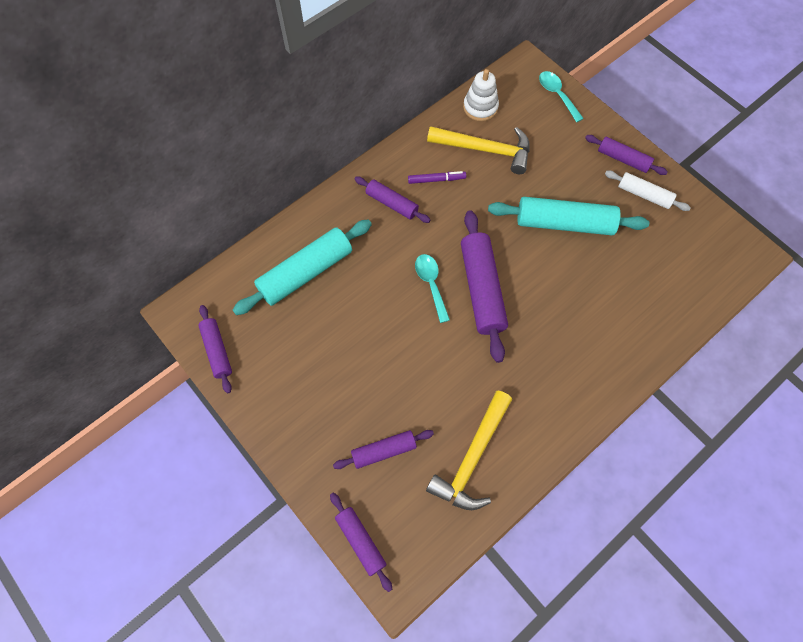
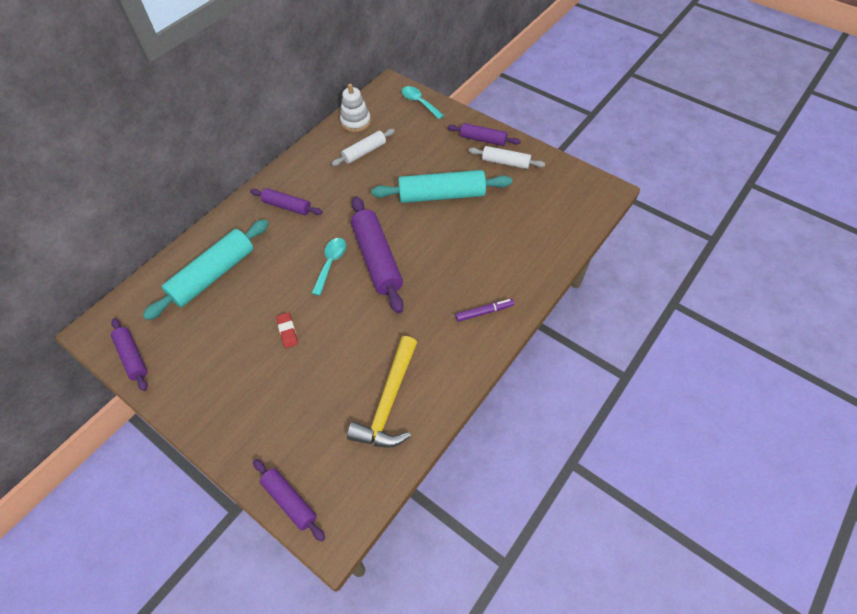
camera: 10 degrees left, 10 degrees down
(377, 355) = (287, 331): none -> red eraser
(384, 451) = (303, 413): purple rolling pin -> none
(431, 284) = (331, 263): turquoise spoon -> turquoise spoon turned 45 degrees clockwise
(436, 180) = (324, 181): purple marker -> purple marker (484, 312)
(485, 149) = (364, 152): yellow hammer -> white rolling pin

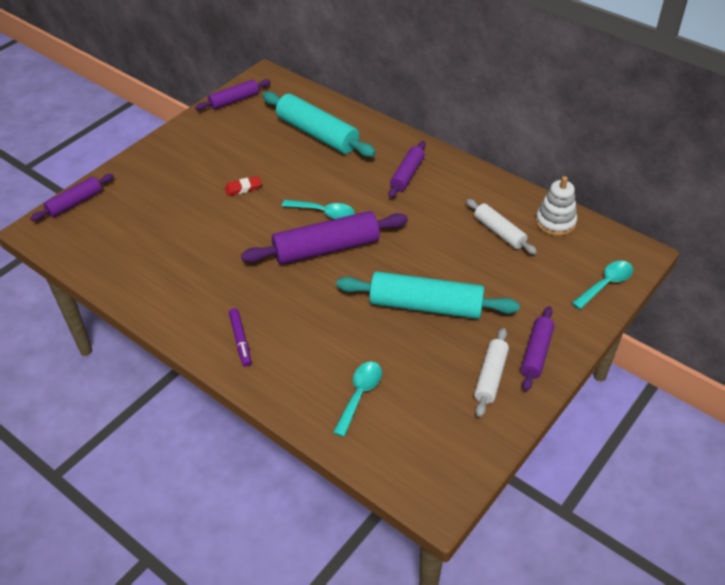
camera: 90 degrees right, 10 degrees down
(389, 401) = (149, 262): yellow hammer -> none
(441, 195) = (426, 305): turquoise rolling pin -> turquoise rolling pin turned 75 degrees counterclockwise
(530, 232) = (359, 395): none -> turquoise spoon

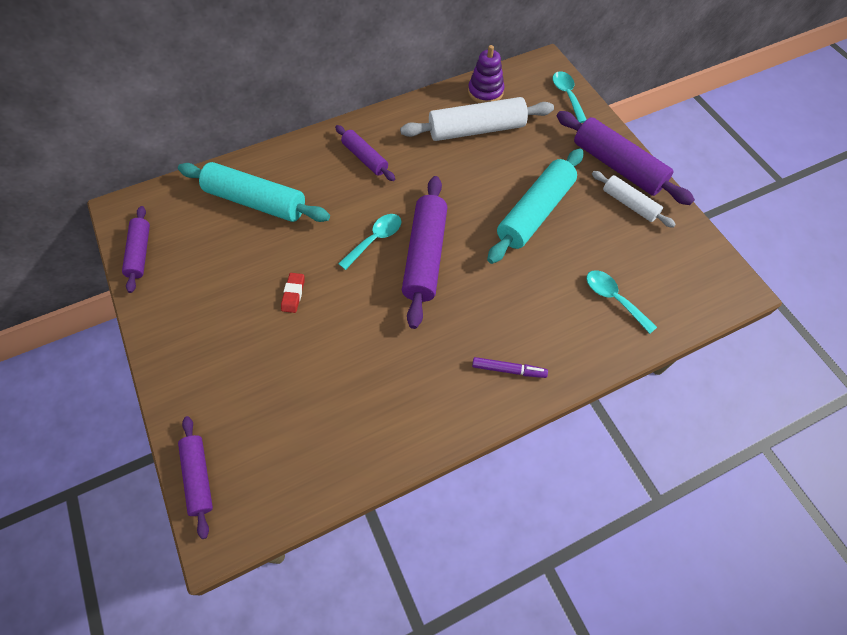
camera: 65 degrees left, 15 degrees up
(317, 134) = (256, 202): turquoise rolling pin -> turquoise rolling pin turned 45 degrees clockwise
(499, 232) = (476, 129): white rolling pin -> white rolling pin, size x1.73
(536, 353) = (617, 166): purple rolling pin -> purple rolling pin, size x1.73
(555, 222) = (485, 92): white stacking toy -> purple stacking toy

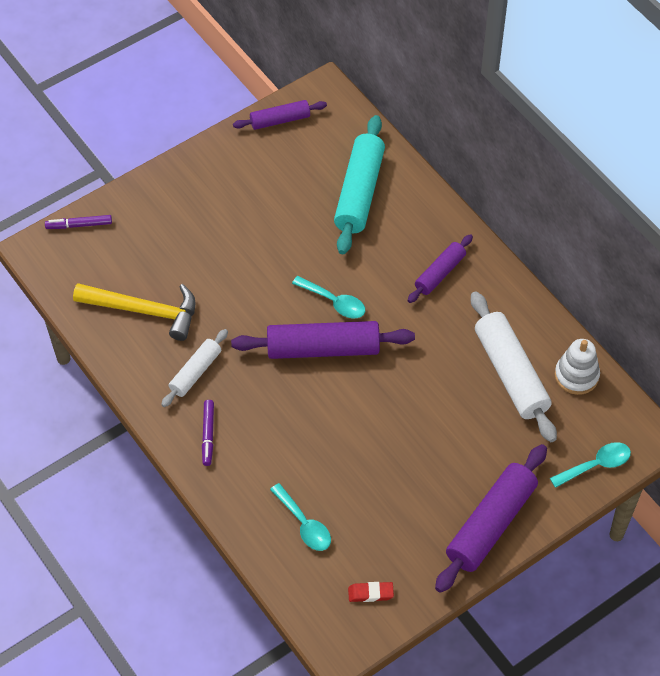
camera: 80 degrees right, 5 degrees down
(198, 477) = (79, 225): purple rolling pin -> purple marker
(293, 294) = (258, 248): red eraser -> red eraser (370, 593)
(341, 416) = (144, 311): none -> yellow hammer
(485, 92) = (576, 376): purple stacking toy -> white stacking toy
(534, 212) = (401, 443): turquoise rolling pin -> none
(614, 299) = (304, 524): turquoise spoon -> turquoise spoon turned 105 degrees clockwise
(629, 204) = (436, 538): white rolling pin -> white rolling pin (195, 372)

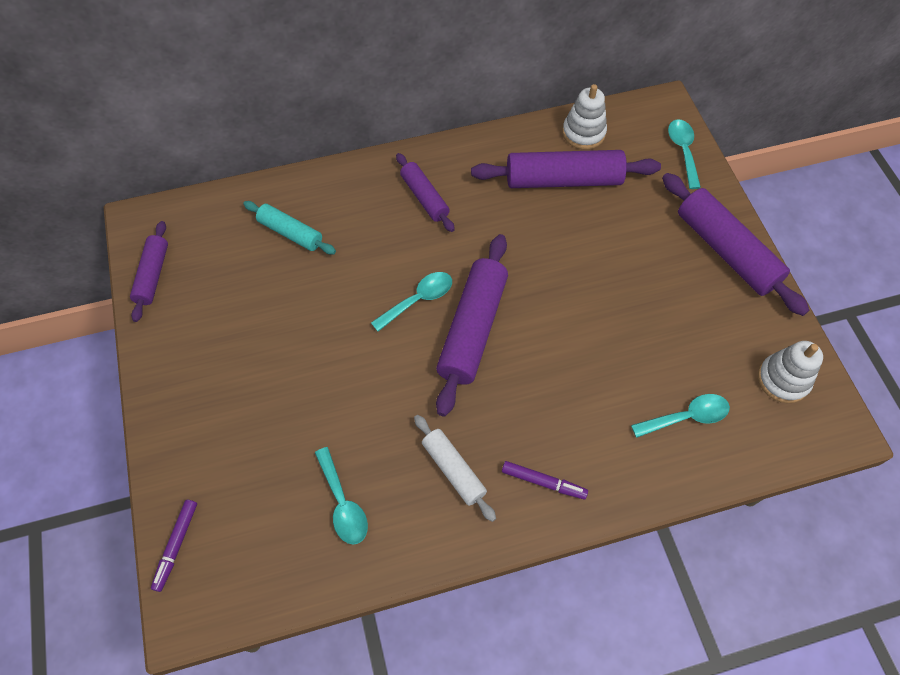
camera: 70 degrees left, 5 degrees up
(144, 311) = (342, 503): yellow hammer -> turquoise spoon
(359, 192) = (290, 233): turquoise rolling pin -> turquoise rolling pin, size x0.58
(370, 593) = (783, 380): red eraser -> white stacking toy
(511, 373) = (563, 180): white rolling pin -> purple rolling pin

